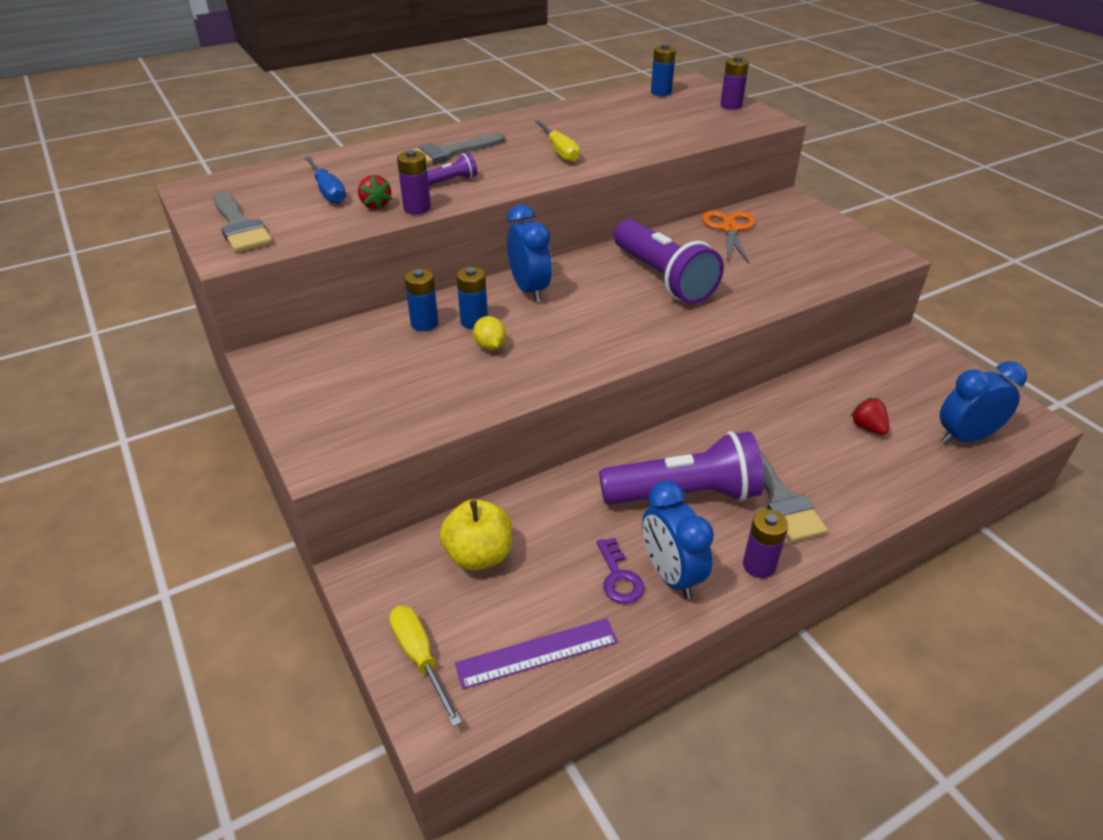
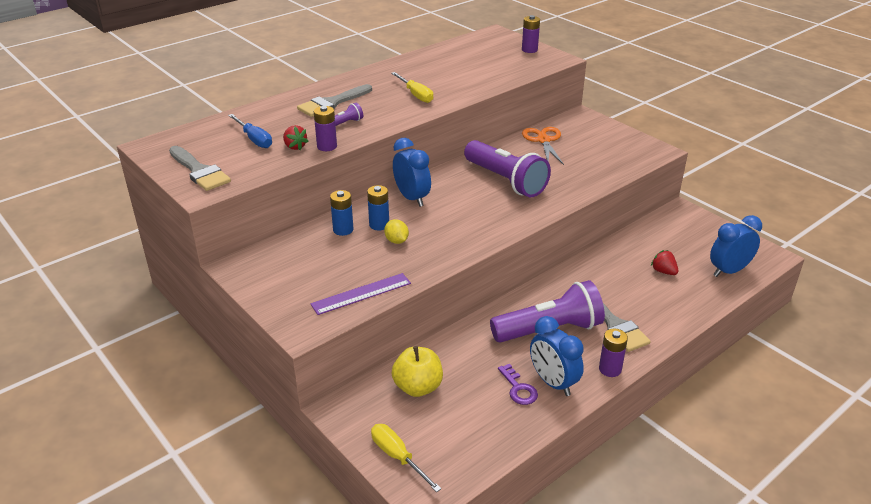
camera: 10 degrees left, 5 degrees down
(537, 653) = (476, 443): purple ruler -> purple ruler (361, 294)
(661, 92) = (475, 42): blue battery -> none

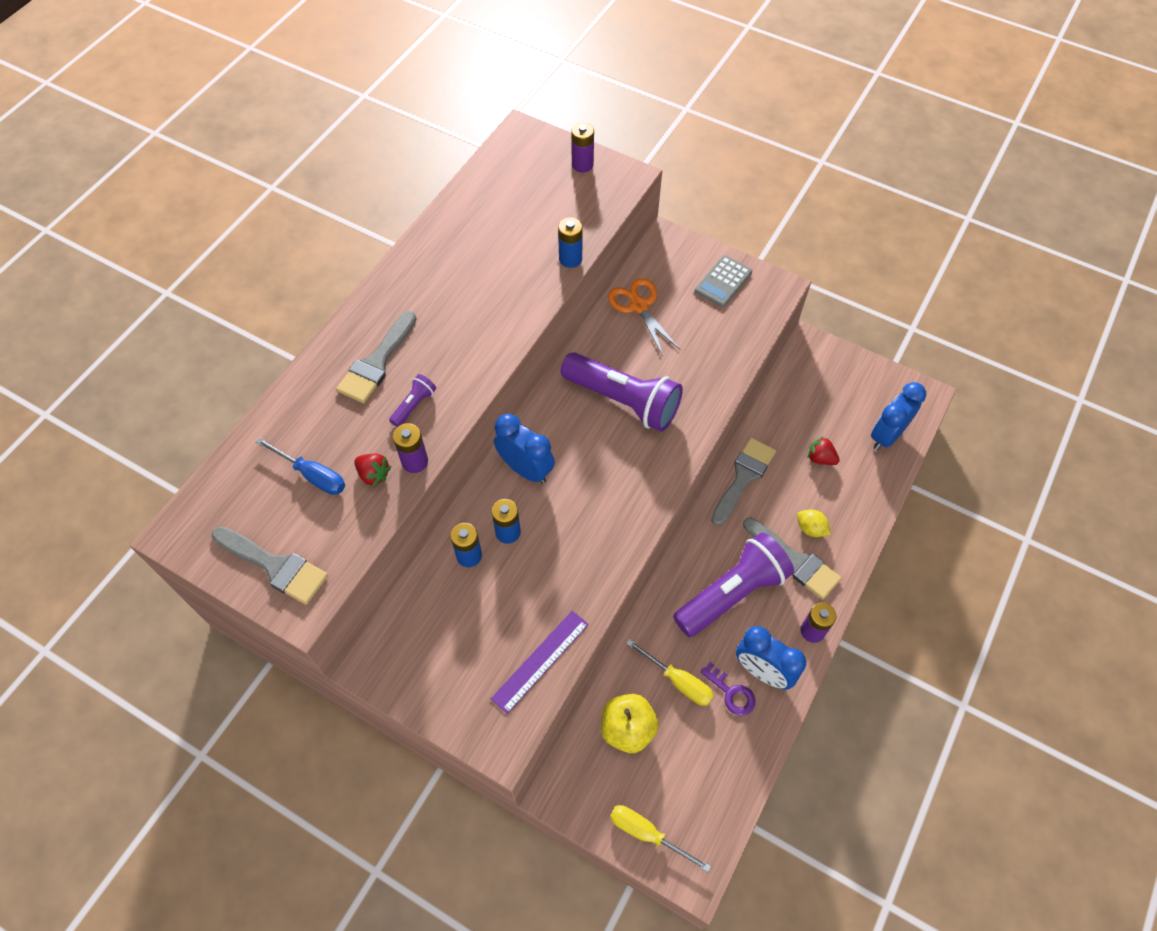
camera: 20 degrees left, 25 degrees up
(396, 241) = (541, 555): yellow lemon -> yellow lemon (810, 528)
(415, 95) = (478, 312): yellow screwdriver -> yellow screwdriver (678, 681)
(496, 84) = (570, 259): none -> blue battery
(592, 268) = (743, 477): none -> grey brush
(615, 140) = (723, 282): none -> grey calculator

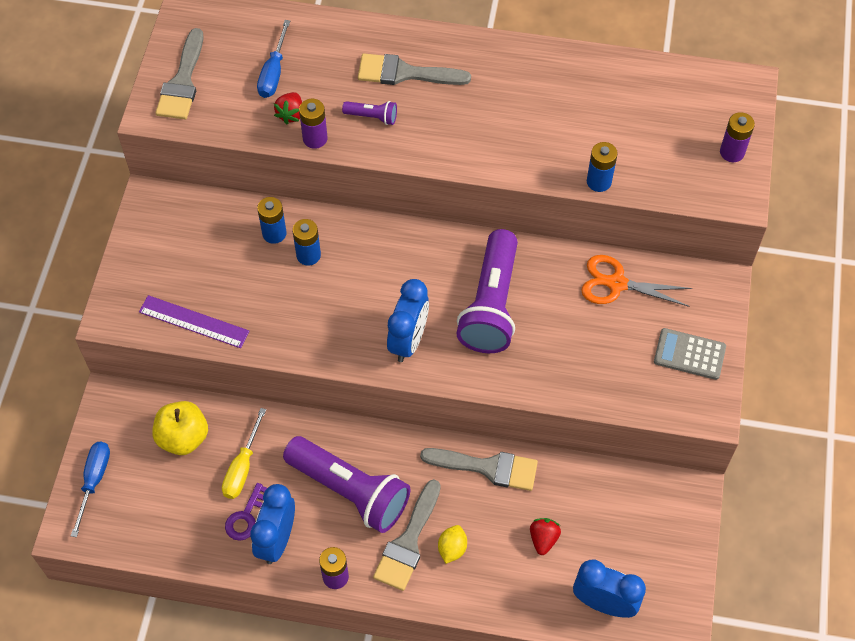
camera: 70 degrees right, 0 degrees up
(526, 469) = (379, 247): blue clock -> blue clock (408, 341)
(639, 306) = (616, 284): orange scissors -> orange scissors turned 120 degrees counterclockwise
(647, 834) = (94, 481): yellow screwdriver -> blue screwdriver

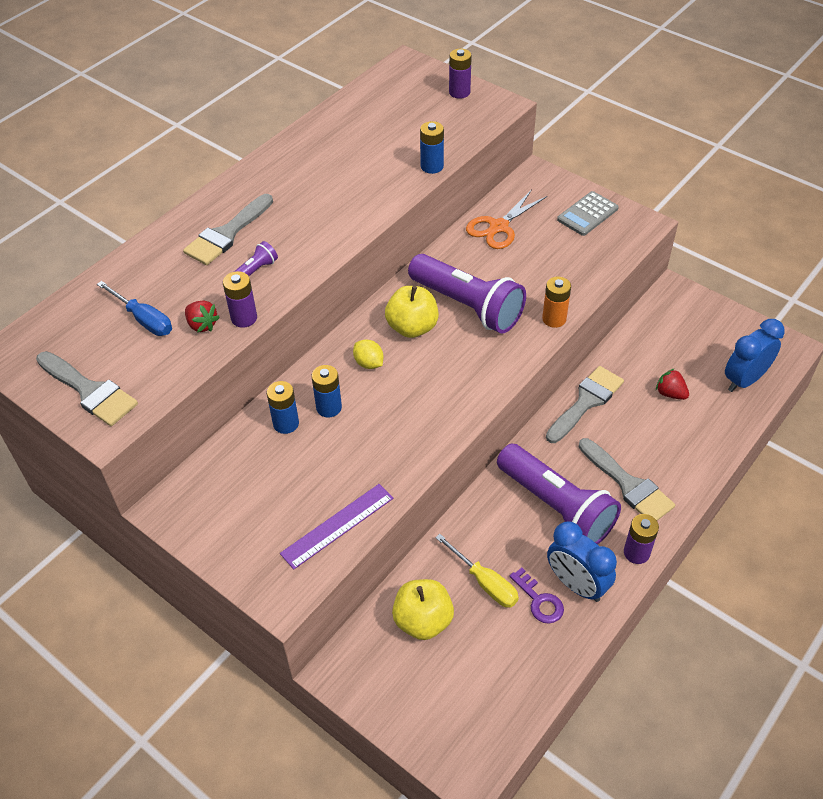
camera: 60 degrees left, 10 degrees down
(94, 481) = (425, 725): blue screwdriver -> none
(350, 491) = (556, 507): purple flashlight -> purple flashlight turned 75 degrees clockwise
(408, 341) = (467, 372): blue clock -> none
(437, 273) = (412, 327): none -> yellow apple
(452, 548) = (649, 456): yellow lemon -> yellow lemon (369, 363)
(519, 384) = (554, 319): none -> orange battery

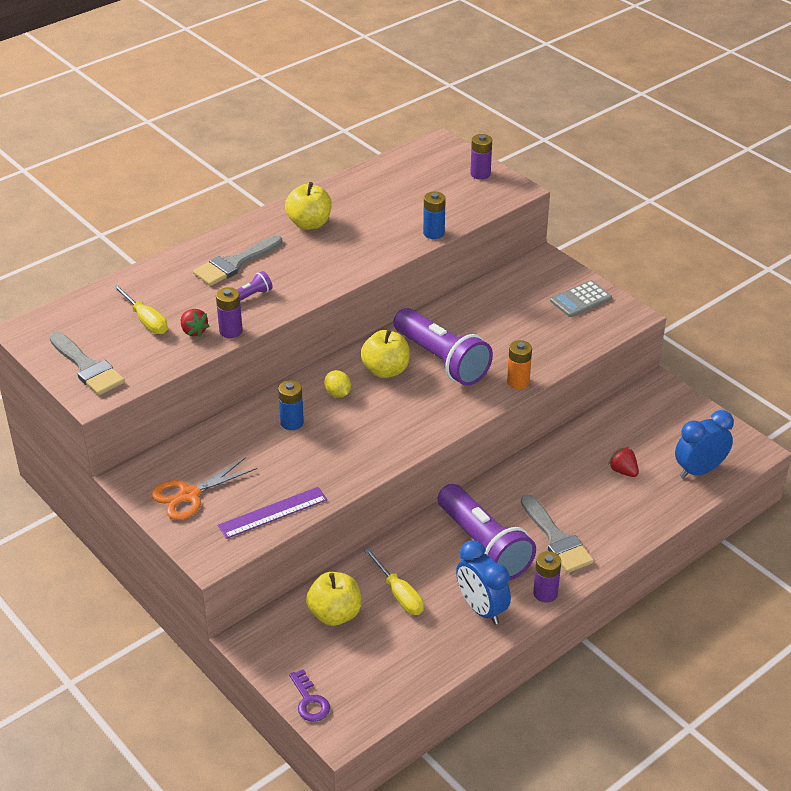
camera: 10 degrees right, 10 degrees down
(144, 319) = (146, 320): blue screwdriver -> yellow screwdriver
(286, 423) = (251, 429): blue battery -> none
(296, 174) = (309, 223): none -> yellow apple
(499, 227) = (492, 299): orange scissors -> orange scissors (189, 495)
(539, 600) = (443, 616): purple key -> purple key (309, 701)
(586, 402) = (540, 466): grey brush -> none

